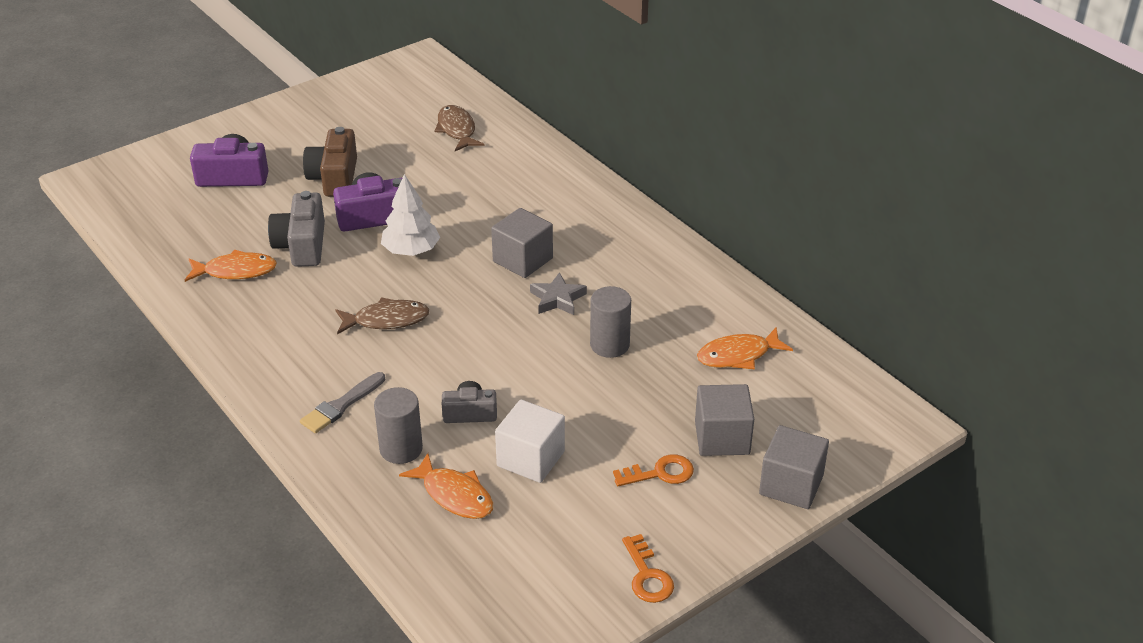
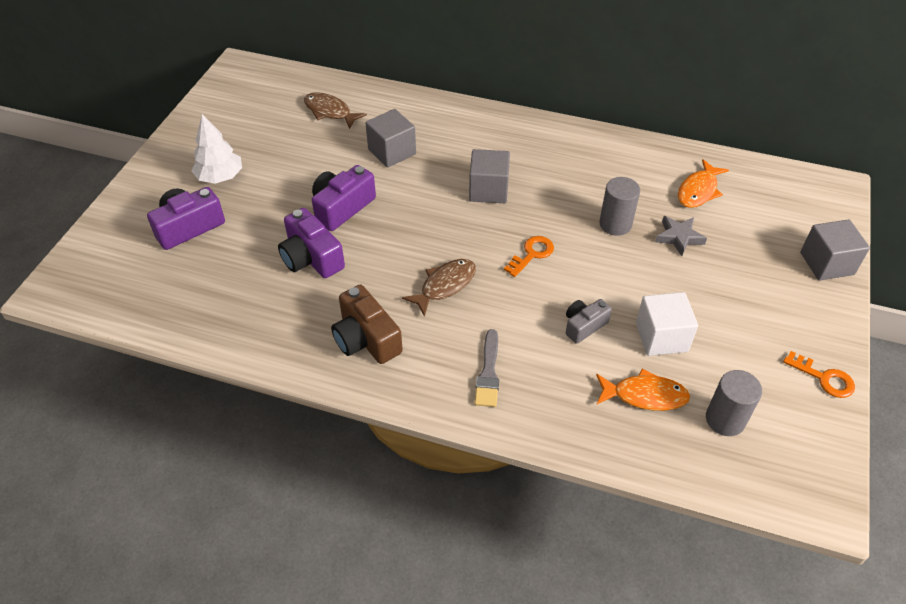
camera: 35 degrees left, 10 degrees up
(236, 271) = (281, 306): orange fish -> none
(302, 245) = (311, 258): grey camera -> purple camera
(334, 178) = (276, 190): brown camera -> brown camera (366, 339)
(401, 449) = (569, 382): grey cylinder -> grey cylinder (725, 419)
(411, 251) = (401, 221): white tree -> white tree (220, 177)
(557, 299) = (544, 207): grey star -> grey star (679, 237)
(660, 473) = (748, 300): orange key -> orange key (532, 254)
(722, 438) = (754, 253): grey cube -> grey cube (392, 152)

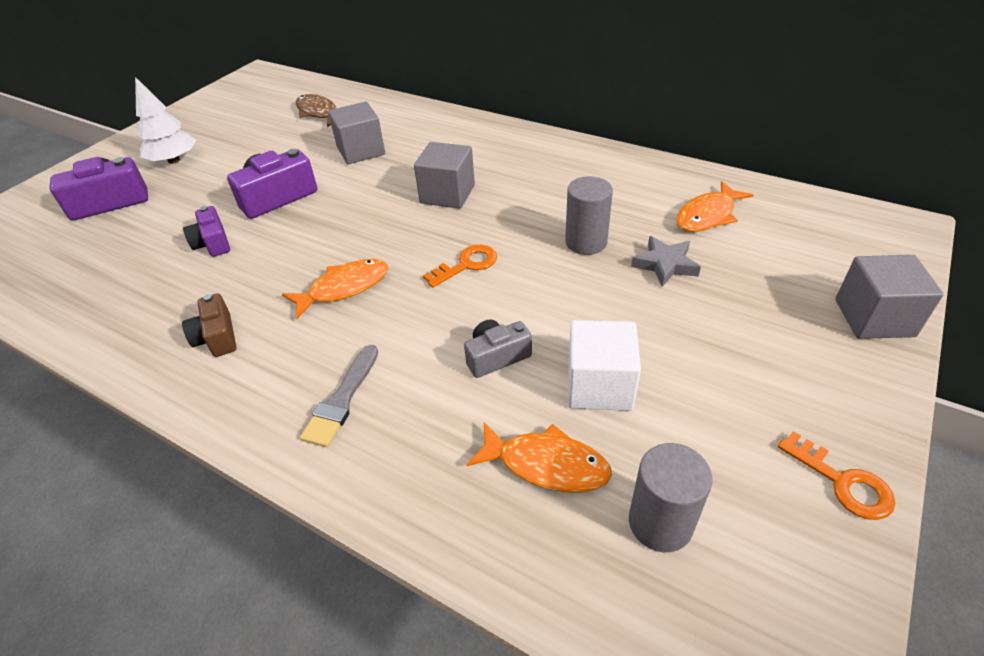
camera: 15 degrees right, 5 degrees down
(311, 258) = (212, 243): purple camera -> purple camera, size x0.63
(366, 339) = (217, 337): brown camera -> brown camera, size x0.63
(445, 285) = (344, 288): brown fish -> orange fish

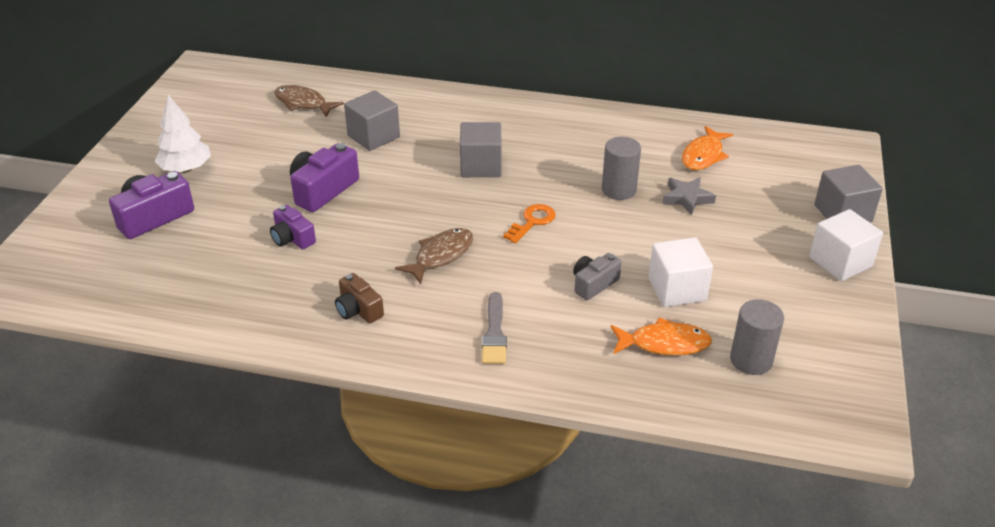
camera: 20 degrees left, 5 degrees down
(344, 288) = (440, 255): orange fish -> brown fish
(843, 482) = (850, 316): orange key -> none
(850, 390) = (840, 262): none -> white cube

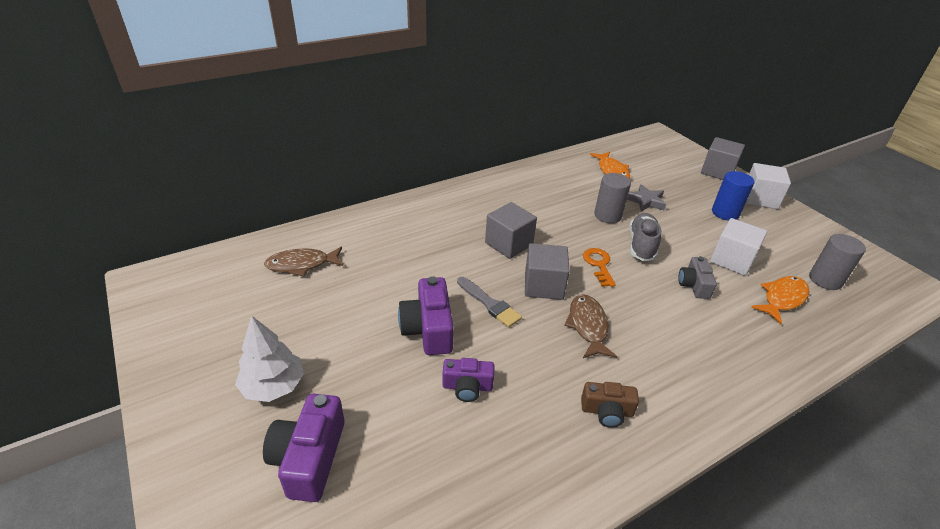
camera: 45 degrees left, 0 degrees up
(373, 136) = (401, 262): grey cube -> grey cube (543, 285)
(494, 333) = (705, 360): grey brush -> grey brush (489, 304)
(605, 229) = (641, 245): none -> grey shoe
(761, 252) = (725, 213): none -> blue cylinder

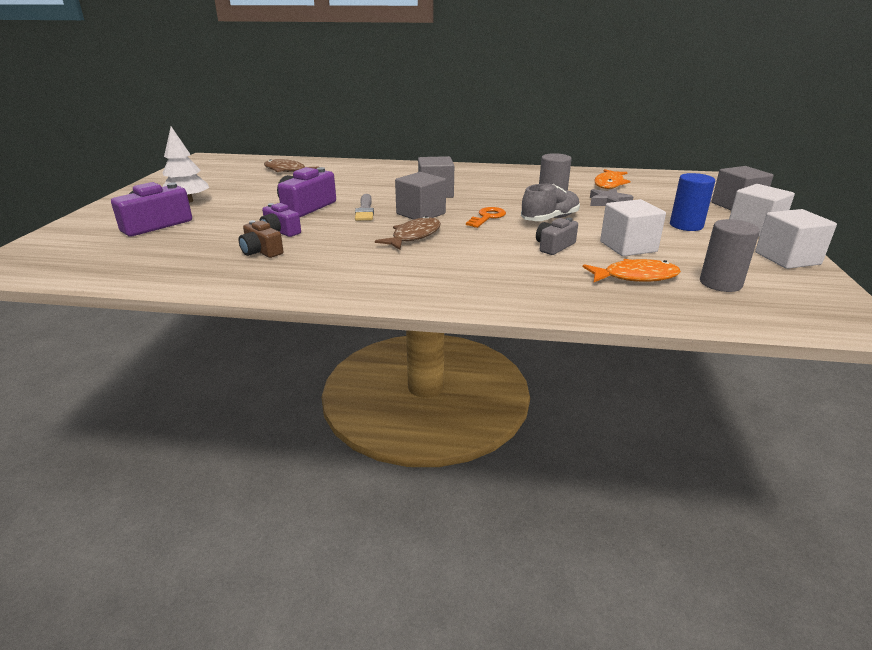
camera: 40 degrees right, 10 degrees down
(607, 411) = (344, 268): brown camera -> brown camera (261, 251)
(815, 229) = (787, 258): none -> white cube

